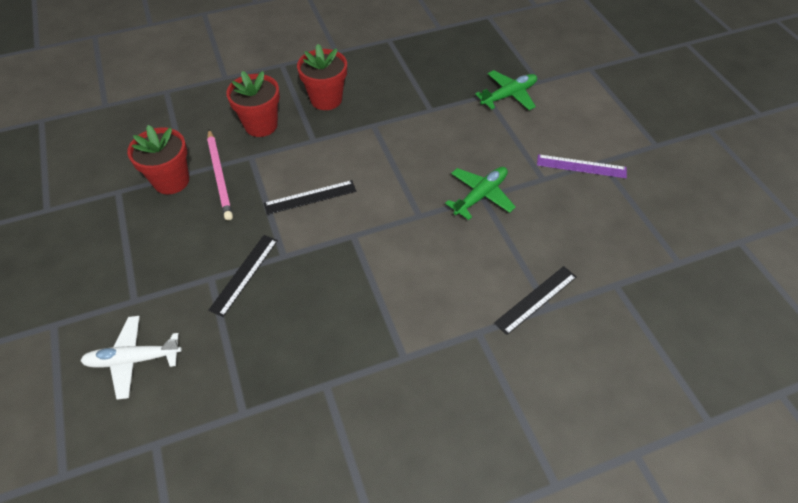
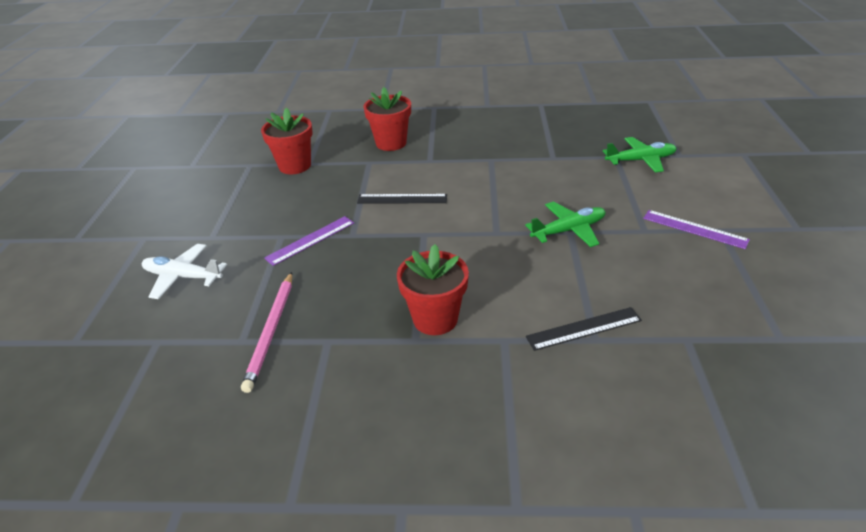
camera: 25 degrees right, 15 degrees down
(220, 176) = (335, 170): pink pencil -> pink pencil (271, 331)
(244, 274) = (310, 240): black ruler -> purple ruler
(326, 99) = (458, 135): red flower pot -> red flower pot (435, 319)

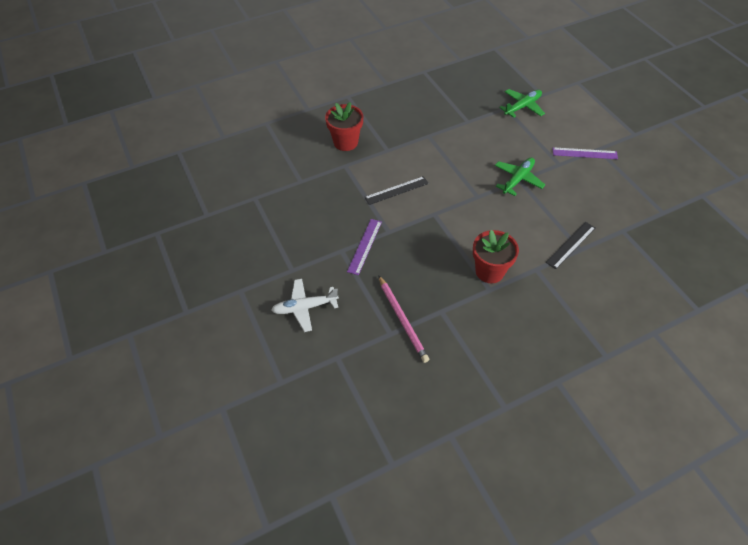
camera: 30 degrees left, 15 degrees up
(295, 166) = (292, 187): red flower pot -> none

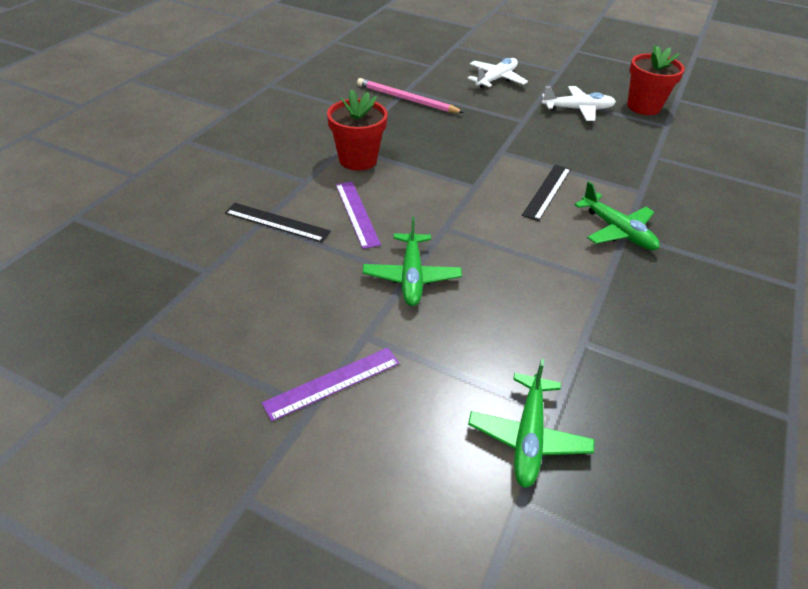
camera: 140 degrees right, 10 degrees down
(289, 241) = (578, 109): none -> white plane
(345, 142) = (685, 218): red flower pot -> red flower pot (643, 107)
(364, 246) = (507, 131): purple ruler -> purple ruler (357, 213)
(390, 153) = (617, 231): none -> green plane
(570, 245) = (277, 222): black ruler -> black ruler turned 75 degrees counterclockwise

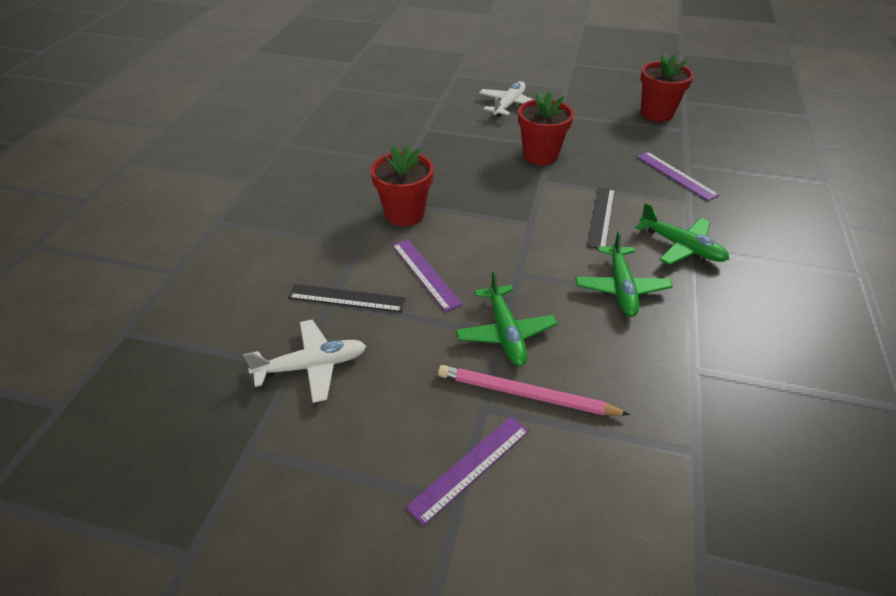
camera: 10 degrees left, 0 degrees up
(406, 99) = (429, 140): pink pencil -> pink pencil (526, 394)
(509, 128) = (540, 155): none -> red flower pot
(528, 437) = (681, 484): green plane -> green plane (621, 288)
(578, 109) = (597, 125): white plane -> white plane (312, 366)
(639, 166) = (676, 175): none -> purple ruler

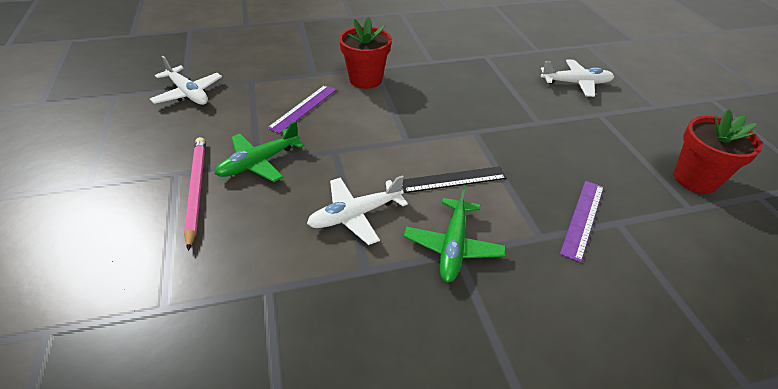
camera: 60 degrees right, 0 degrees up
(347, 298) = (257, 85): black ruler -> none
(470, 467) = (118, 181): purple ruler -> none
(540, 155) = (514, 120): red flower pot -> none
(621, 288) = (355, 215): green plane -> white plane

